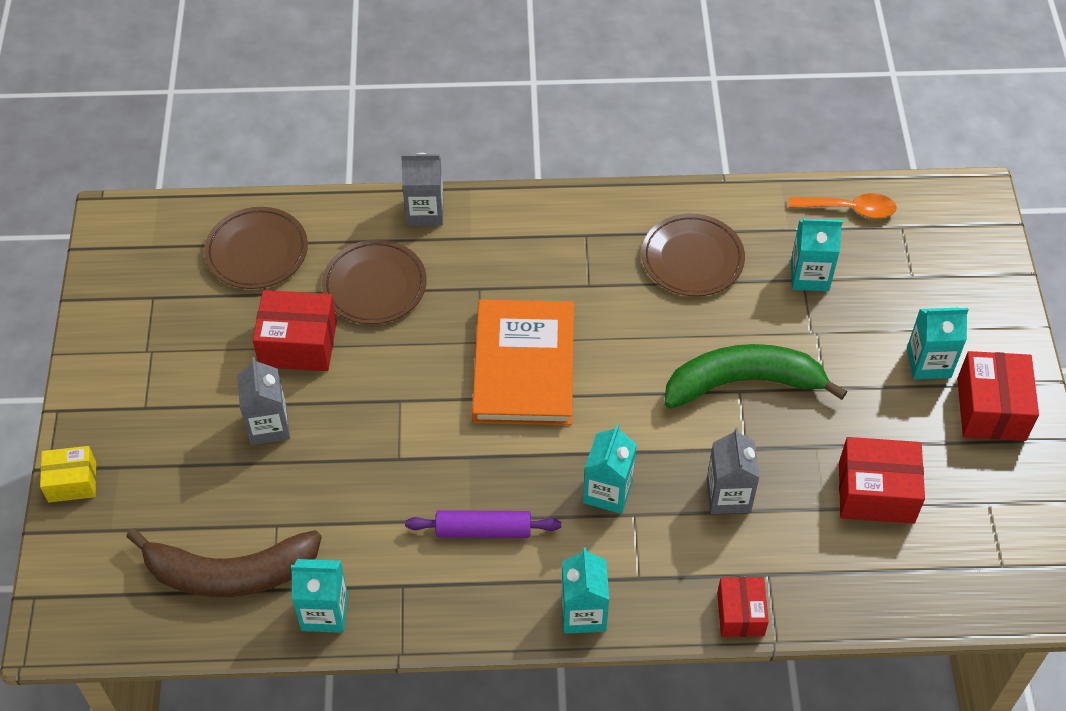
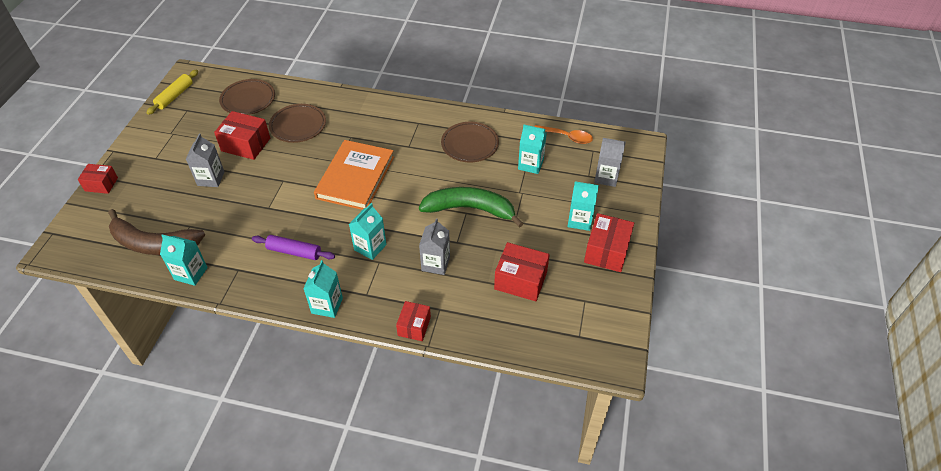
camera: 15 degrees right, 5 degrees down
(72, 482) = (101, 184): yellow box -> red box
(115, 273) = (175, 96): none -> yellow rolling pin
(425, 212) = (340, 97): grey carton -> grey carton (606, 177)

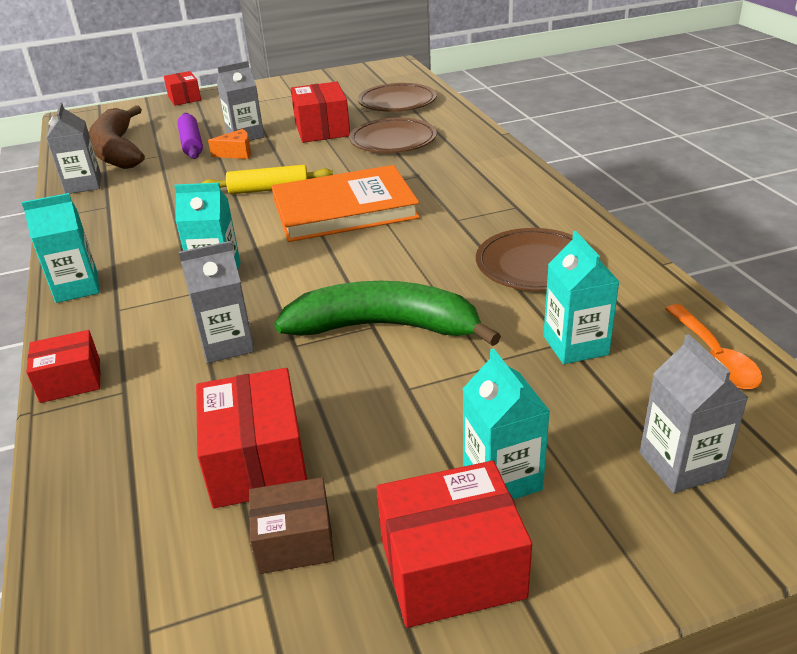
camera: 60 degrees right, 15 degrees down
(175, 96) = (351, 74): yellow rolling pin -> yellow rolling pin (269, 189)
(191, 273) = (83, 185): turquoise carton -> grey carton
(232, 191) = (236, 153): none -> orange cheese
(294, 252) = (164, 226): purple rolling pin -> purple rolling pin (192, 144)
(470, 209) = (385, 327): green banana -> green banana turned 60 degrees counterclockwise
(568, 285) = (294, 541): none -> brown box

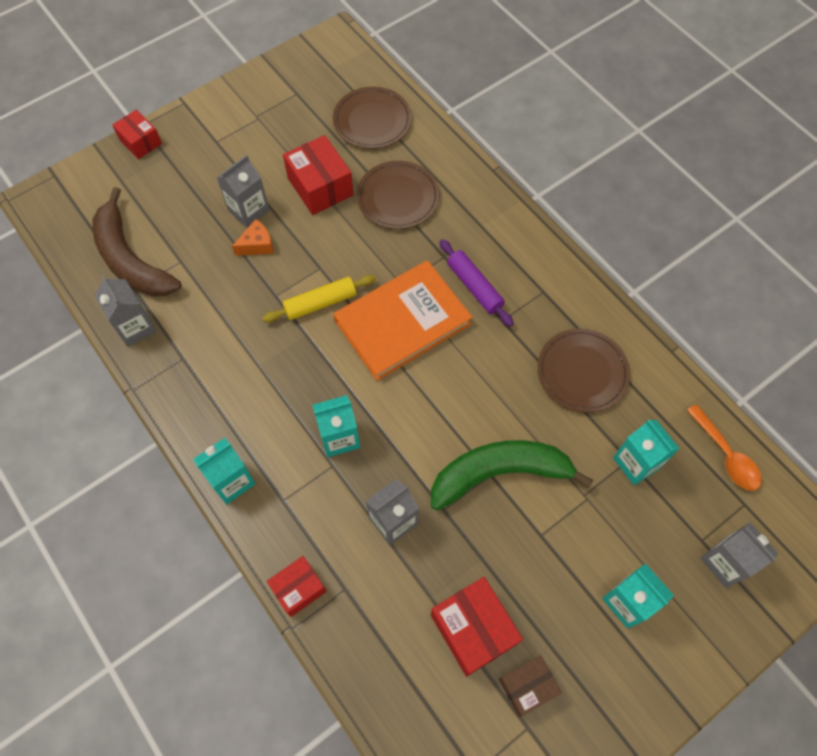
camera: 20 degrees left, 30 degrees up
(192, 144) = (201, 234): purple rolling pin -> purple rolling pin (475, 287)
(452, 568) = (622, 679): red box -> none

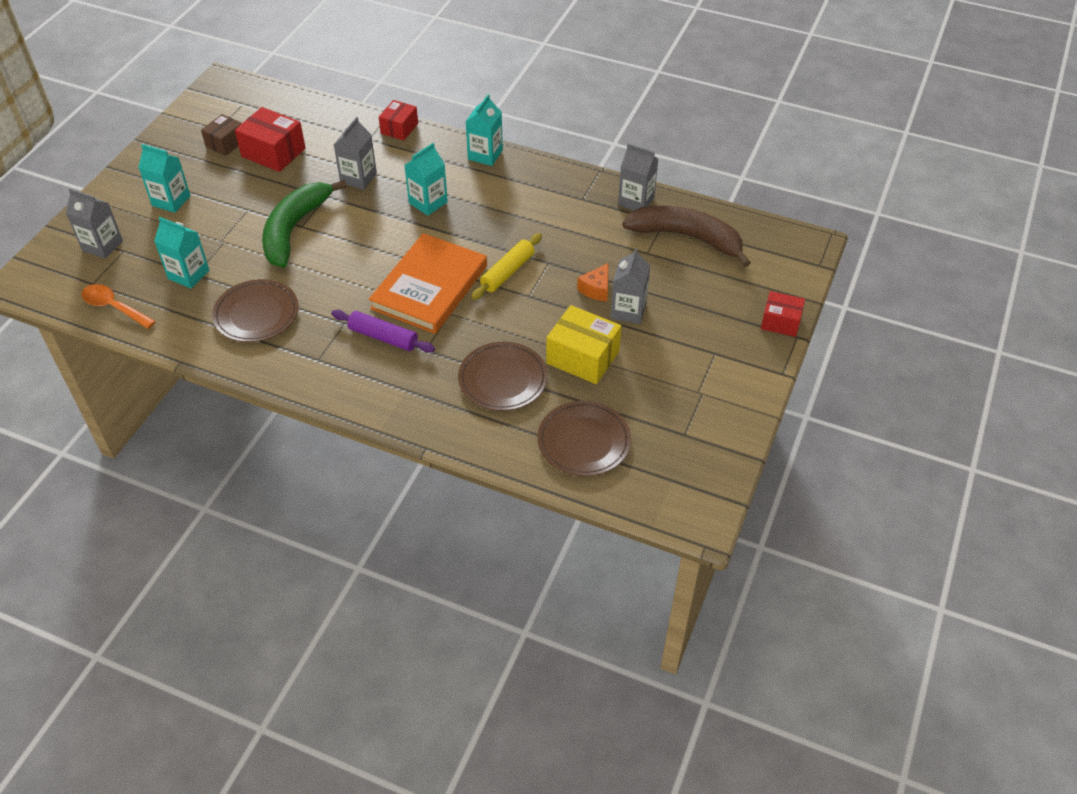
camera: 150 degrees right, 15 degrees down
(320, 187) = (582, 357): red box -> yellow box
(500, 473) = (294, 229): green banana -> green banana turned 150 degrees clockwise

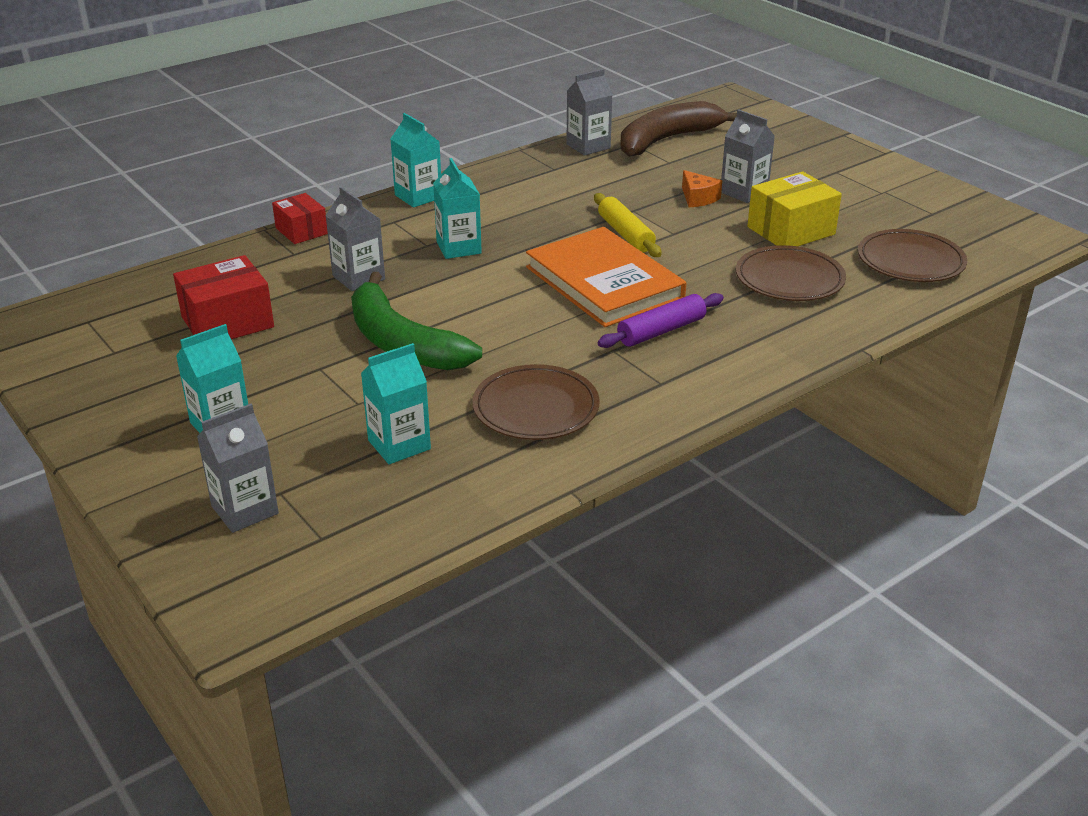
camera: 60 degrees left, 15 degrees down
(114, 307) = (398, 527): orange spoon -> none
(226, 143) = (155, 353): brown box -> none
(780, 322) = (819, 135): red box -> none

